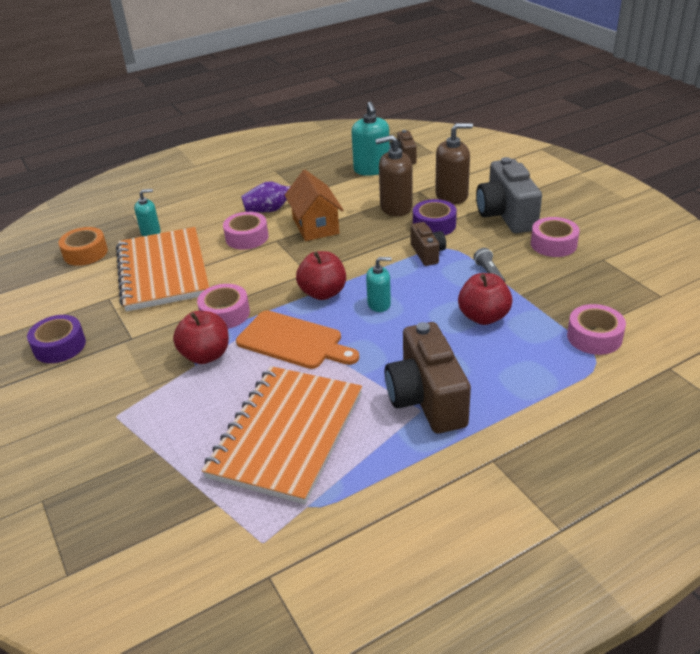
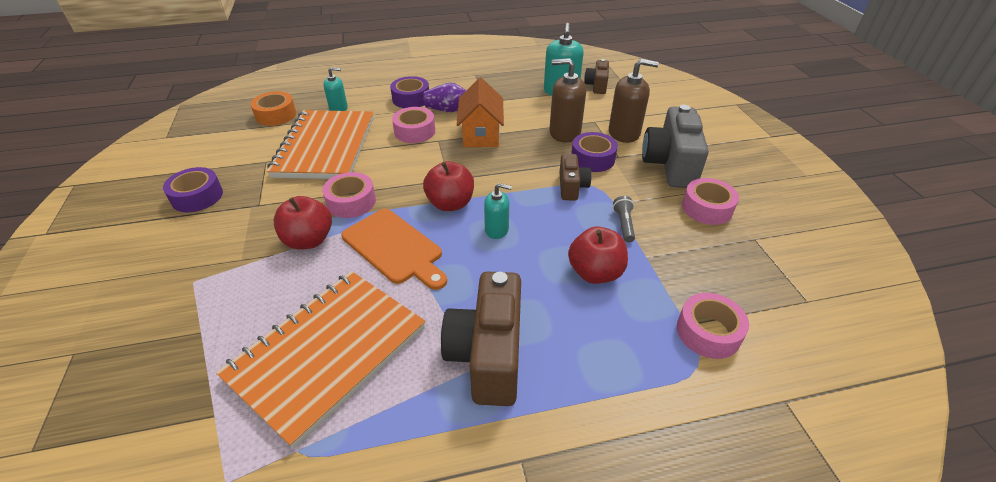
camera: 15 degrees right, 5 degrees up
(222, 207) = (411, 99): none -> purple tape

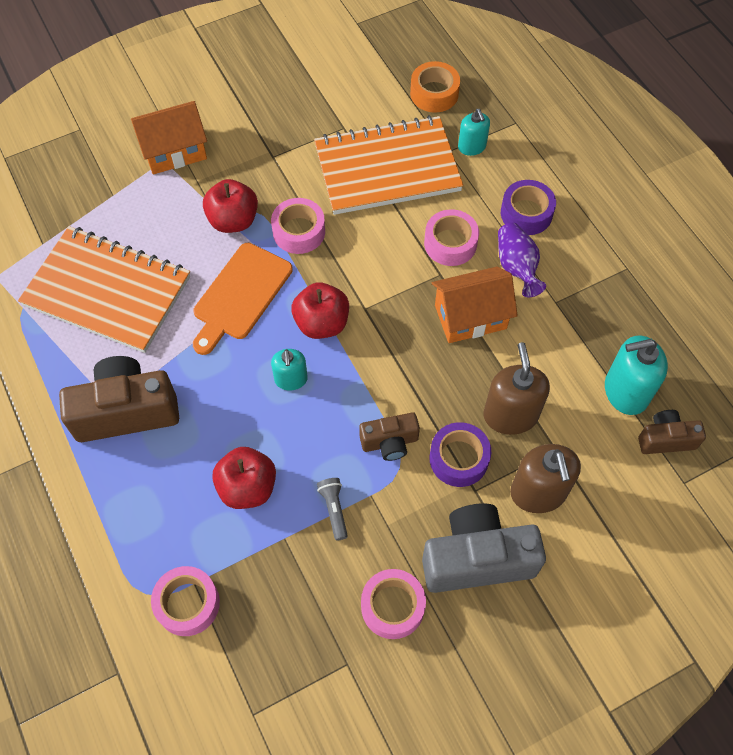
camera: 75 degrees right, 20 degrees up
(189, 271) = (174, 151): none -> orange house
(197, 196) = (271, 103): purple tape -> none
(624, 224) = (334, 509): grey flashlight -> grey flashlight turned 90 degrees counterclockwise

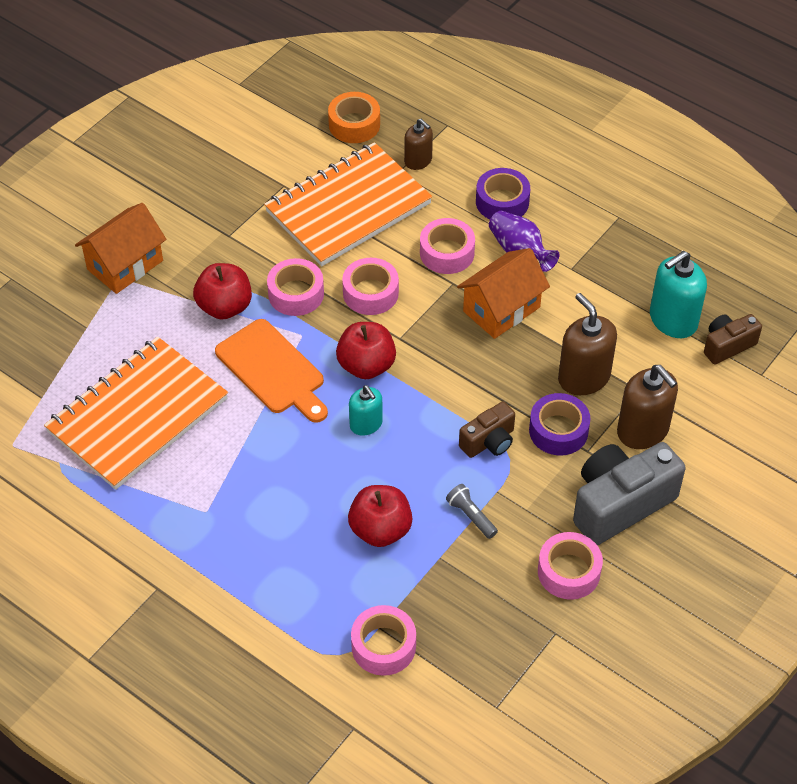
camera: 25 degrees left, 10 degrees down
(107, 291) = (137, 415): orange notebook -> orange notebook turned 45 degrees counterclockwise
(126, 411) = (224, 512): brown camera -> none
(240, 295) = (272, 370): orange cutting board -> orange cutting board turned 45 degrees counterclockwise
(363, 256) = (370, 293): none -> pink tape
(472, 147) = (418, 161): turquoise soap dispenser -> brown soap dispenser

